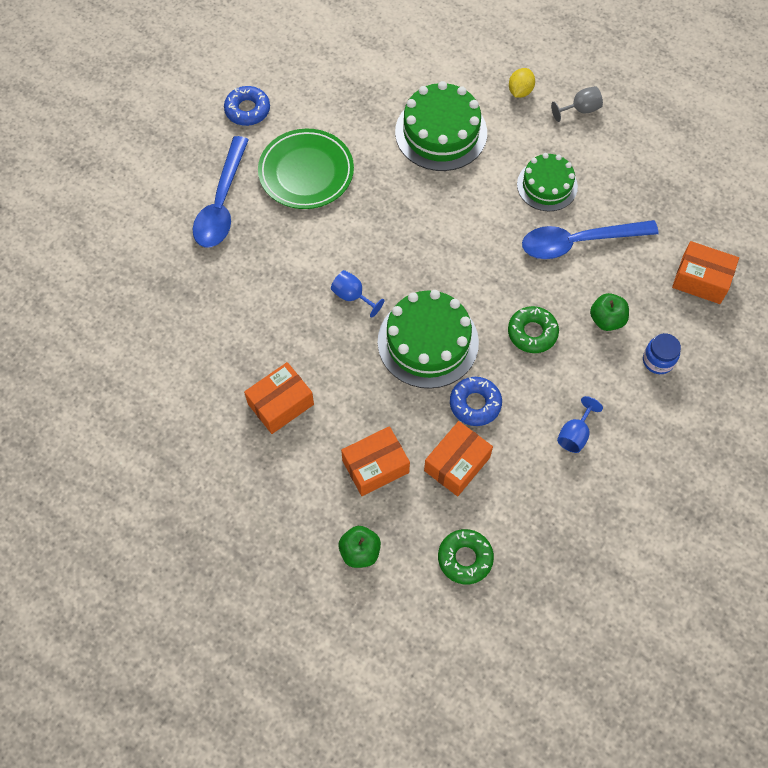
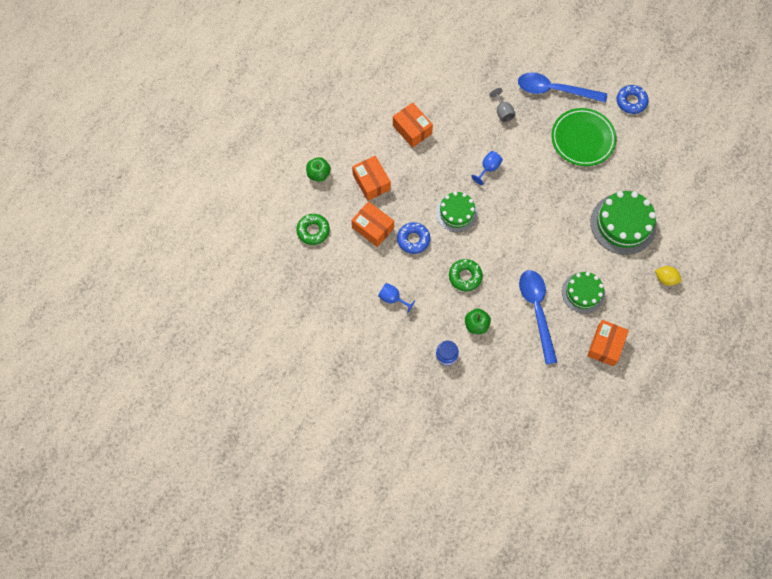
camera: 90 degrees right, 5 degrees up
(428, 342) = (456, 213): green cake -> green cake, size x0.64
(580, 110) = (652, 320): grey goblet -> grey goblet (502, 112)
(701, 280) = (510, 391): orange box -> orange box (605, 346)

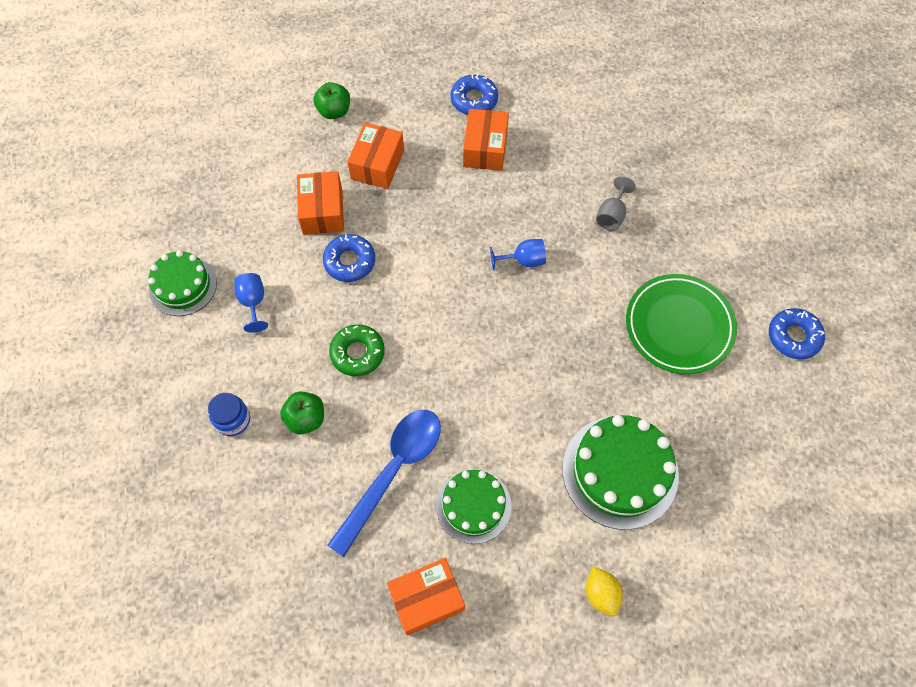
camera: 45 degrees right, 5 degrees down
(313, 231) = (260, 161): green donut -> none
(379, 109) = (474, 100): none -> blue donut
(456, 213) = (431, 276): green cake -> green cake (183, 285)
(554, 90) = (704, 243): blue spoon -> none

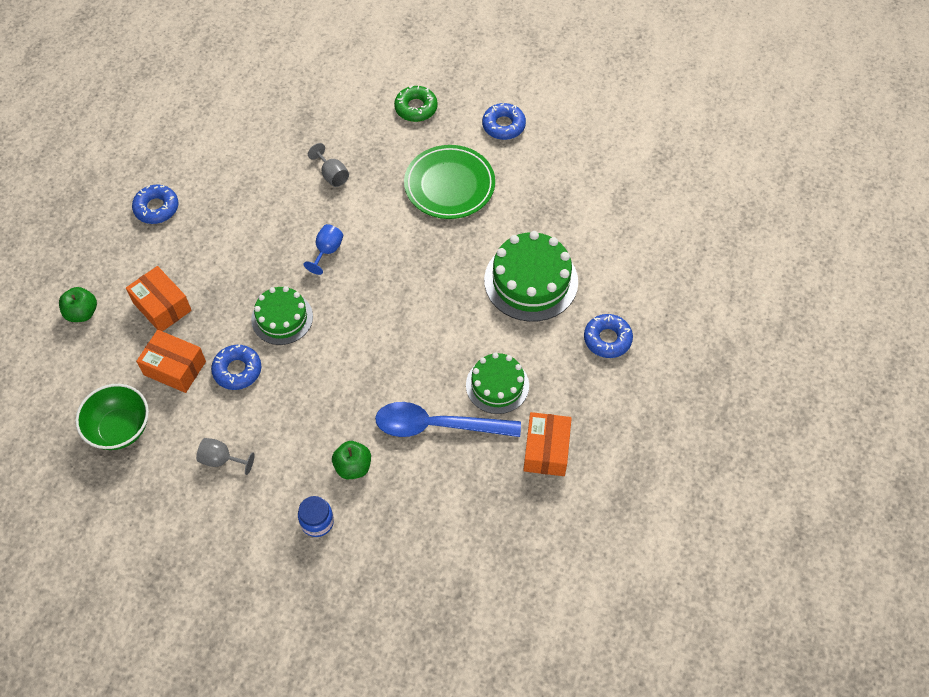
camera: 60 degrees left, 5 degrees down
(183, 285) = (164, 508): green cake -> green cake (282, 318)
(240, 206) = (120, 428): none -> green bowl
(253, 302) = (221, 460): blue goblet -> grey goblet
(357, 353) = (323, 403): green donut -> green donut (416, 108)
(393, 472) = (437, 425): blue spoon -> blue spoon turned 60 degrees counterclockwise
(485, 149) = (209, 224): orange box -> none
(601, 594) = (607, 339): yellow lemon -> blue donut

